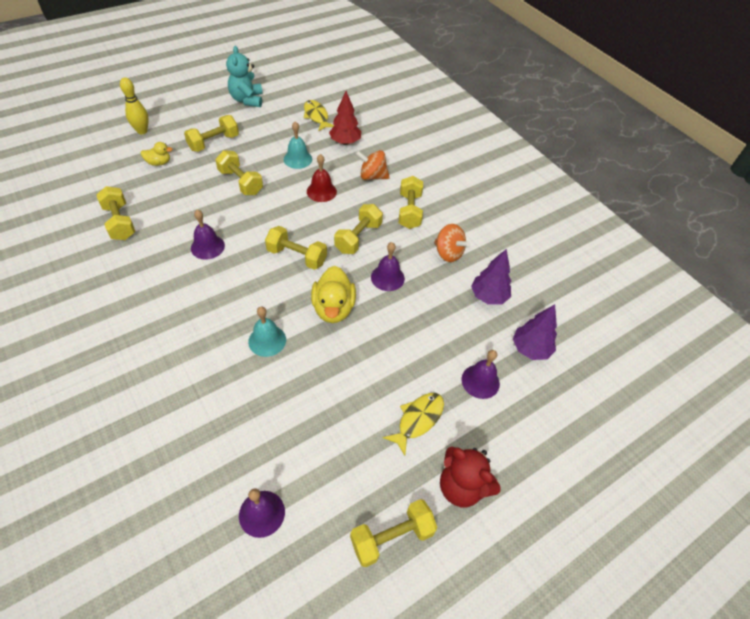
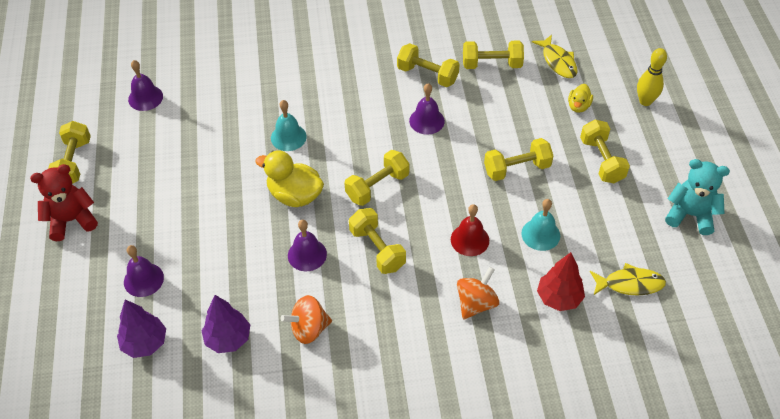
camera: 120 degrees right, 0 degrees up
(409, 211) = (395, 318): yellow dumbbell -> yellow dumbbell (427, 75)
(418, 420) = (143, 215): yellow fish -> yellow fish (558, 62)

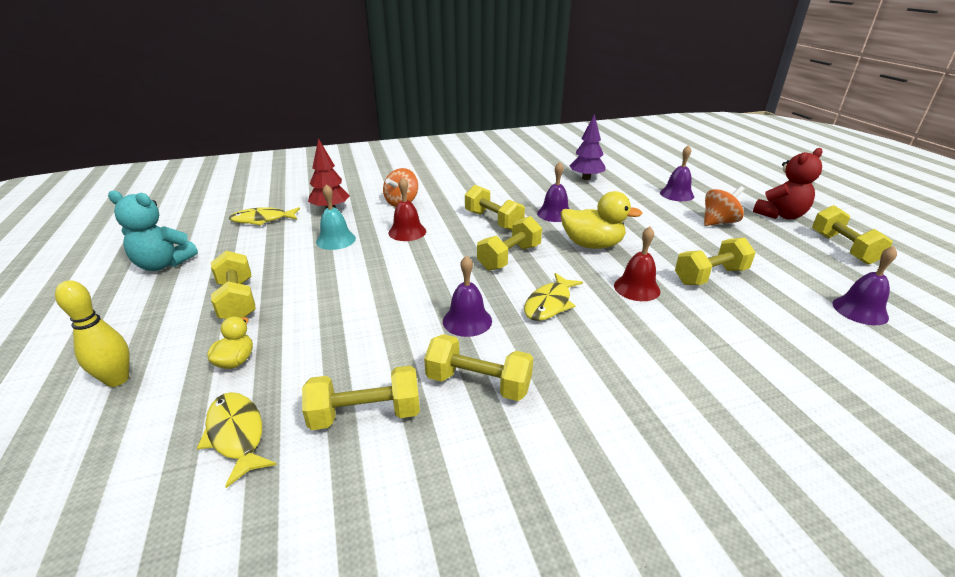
camera: 170 degrees right, 20 degrees down
(145, 343) = (642, 173): purple tree -> none
(288, 137) = (636, 288): turquoise bell -> red bell
(309, 329) = (530, 185): orange spinning top -> orange spinning top (718, 222)
(362, 129) = (549, 304): none -> yellow fish
(517, 168) = (349, 284): yellow dumbbell -> yellow dumbbell (710, 276)

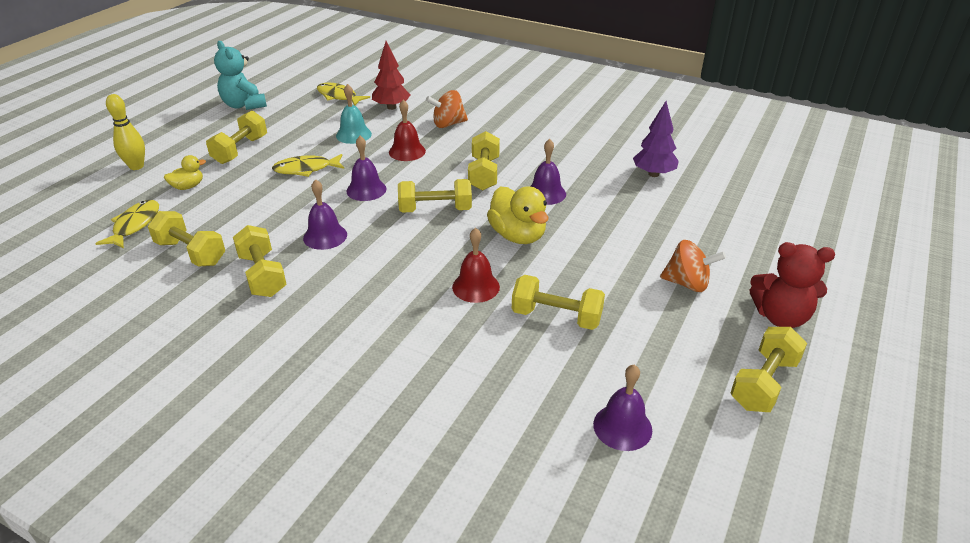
camera: 45 degrees right, 5 degrees up
(549, 304) = (393, 258): yellow fish -> yellow fish (306, 169)
(676, 194) = (713, 235): purple bell -> purple bell (366, 190)

